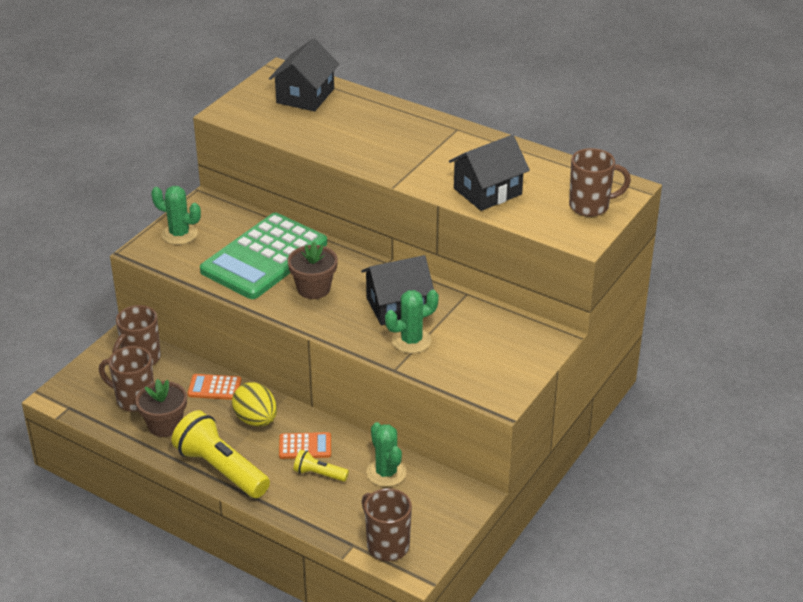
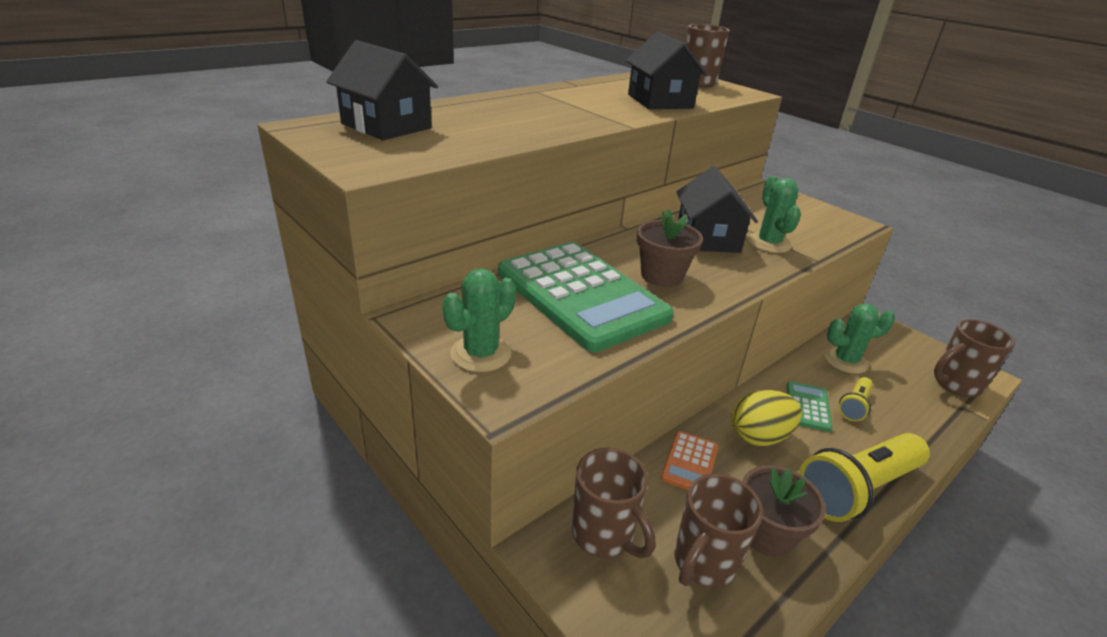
camera: 75 degrees left, 5 degrees down
(305, 446) = (807, 406): orange calculator -> green calculator

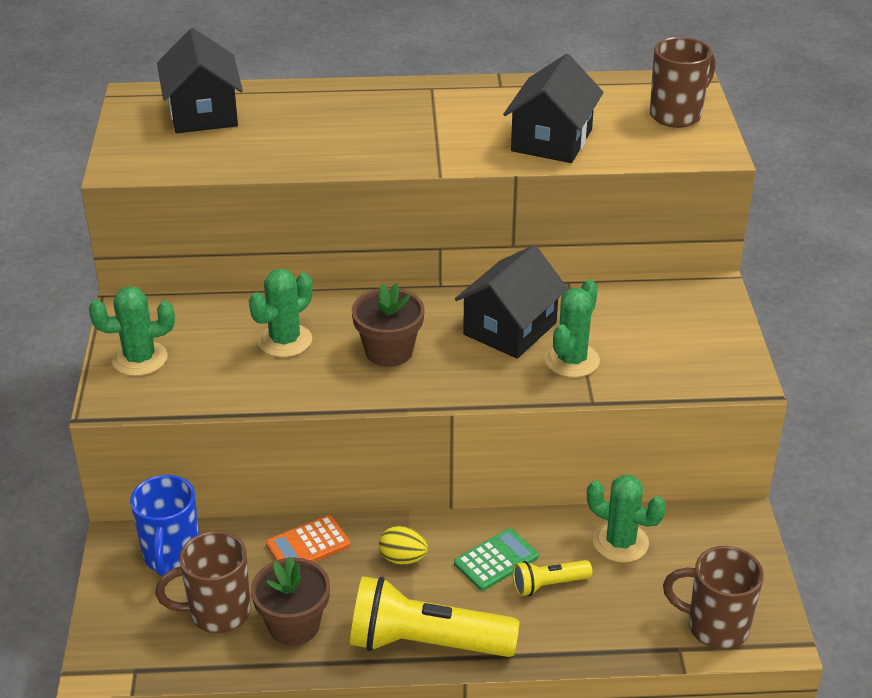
camera: 40 degrees right, 5 degrees up
(581, 295) = (285, 341): green calculator -> green cactus
(604, 535) = (171, 556): brown mug -> blue mug
(759, 436) = (403, 558): yellow egg -> yellow egg, size x0.63

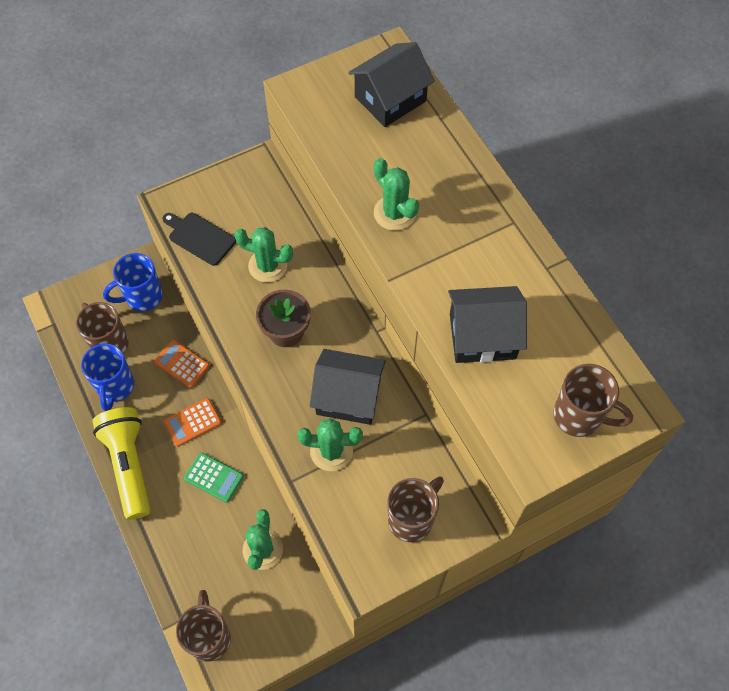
camera: 65 degrees right, 25 degrees up
(140, 359) = (212, 196): green cactus -> green cactus (394, 213)
(192, 385) = (200, 237): none -> black cutting board
(294, 625) = (115, 387): brown flower pot -> blue mug
(403, 558) = (192, 422): yellow egg -> orange calculator
(548, 584) = (205, 517): yellow flashlight -> none
(687, 327) = (412, 519): none -> brown mug

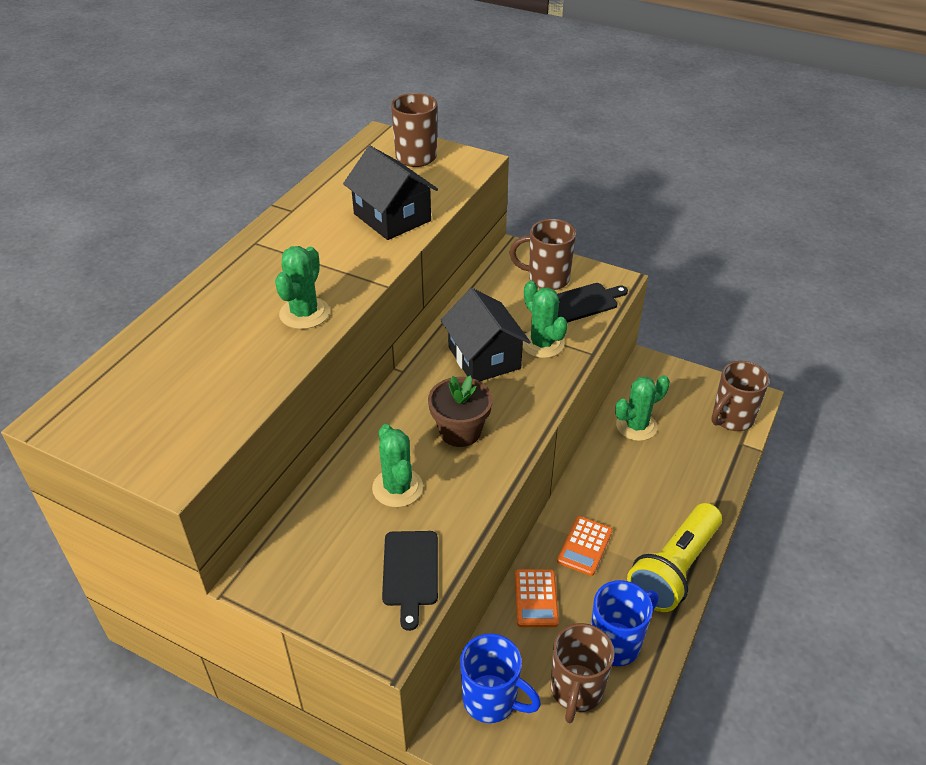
camera: 125 degrees left, 20 degrees down
(192, 422) = (584, 546): orange calculator -> orange calculator turned 90 degrees clockwise
(214, 477) = (616, 495): green calculator -> none
(357, 526) = (584, 302): none -> black cutting board
(390, 99) = (141, 383): black house -> none

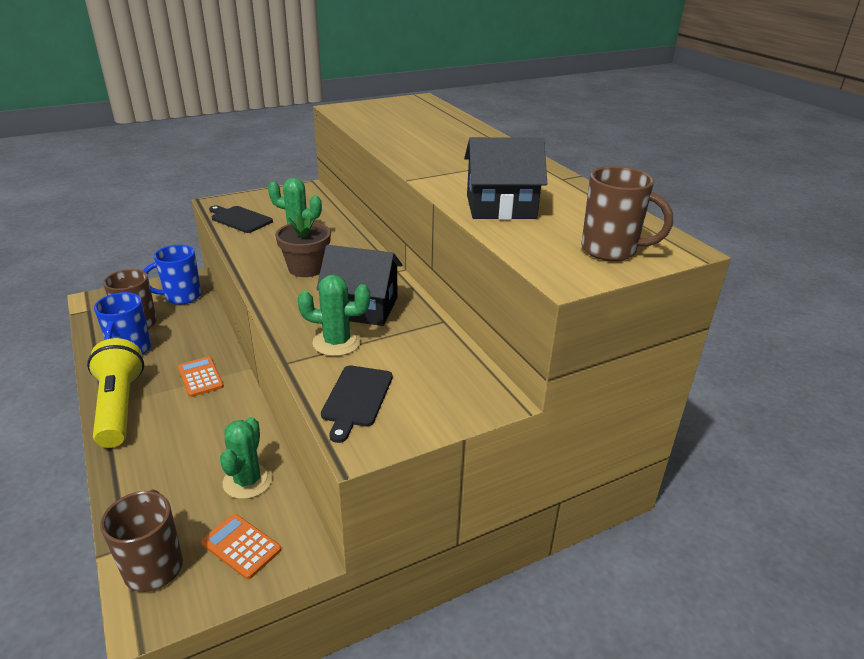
camera: 125 degrees right, 10 degrees down
(304, 313) = (417, 153): green cactus -> none
(536, 598) = (203, 338): orange calculator -> orange calculator (241, 546)
(546, 279) = (423, 394): brown mug -> none

